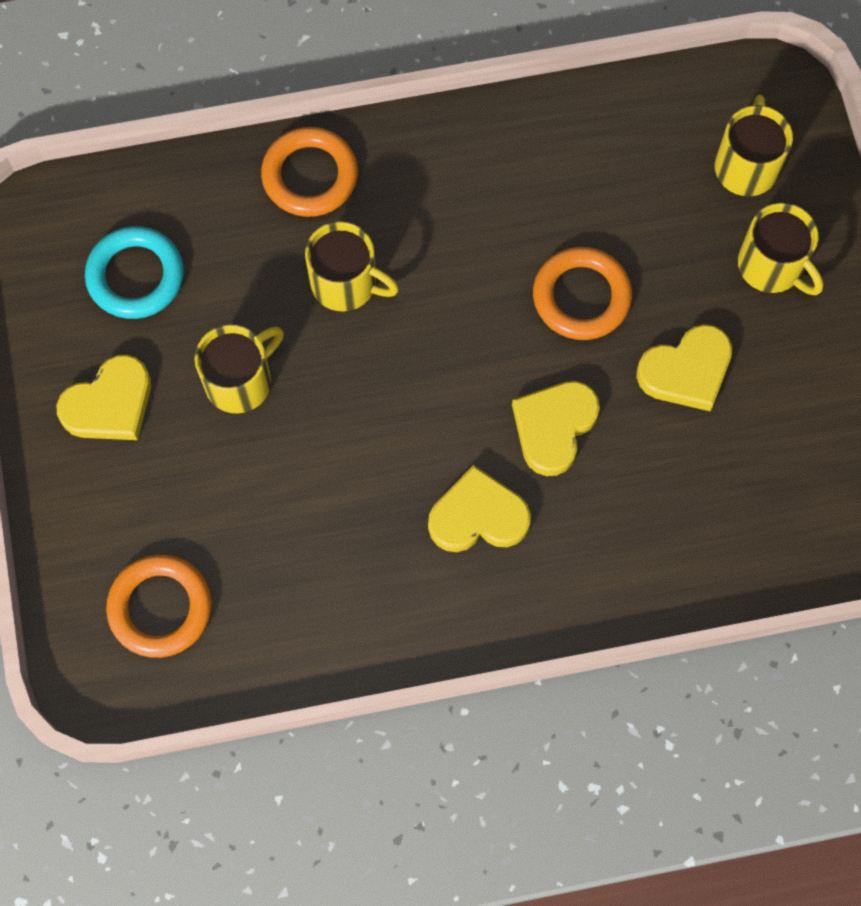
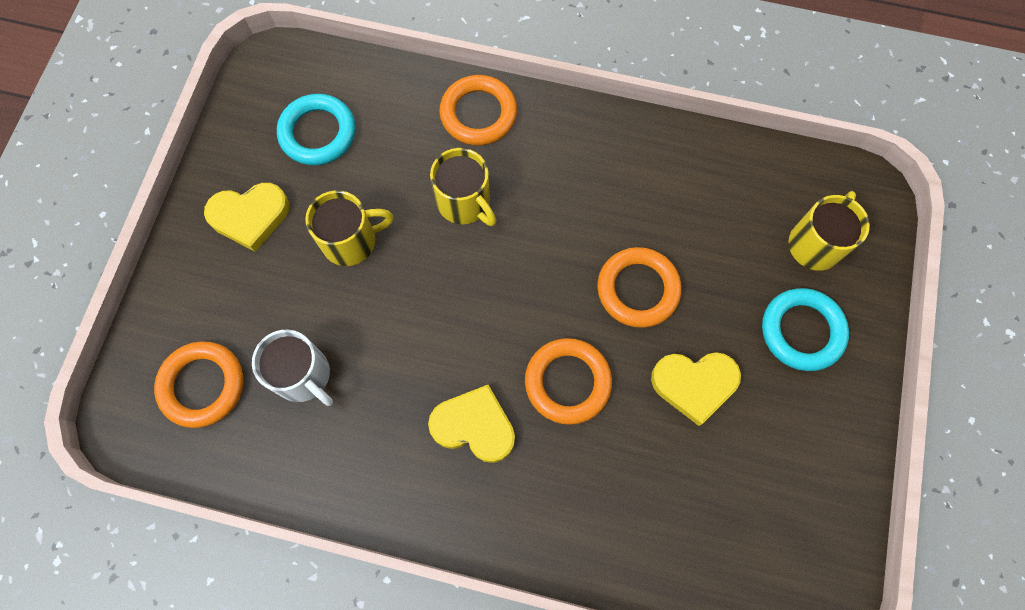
camera: 25 degrees right, 0 degrees up
(266, 547) = (303, 376): none -> white mug
(554, 427) = (567, 382): yellow heart -> orange ring
(772, 266) = (802, 331): yellow mug -> turquoise ring

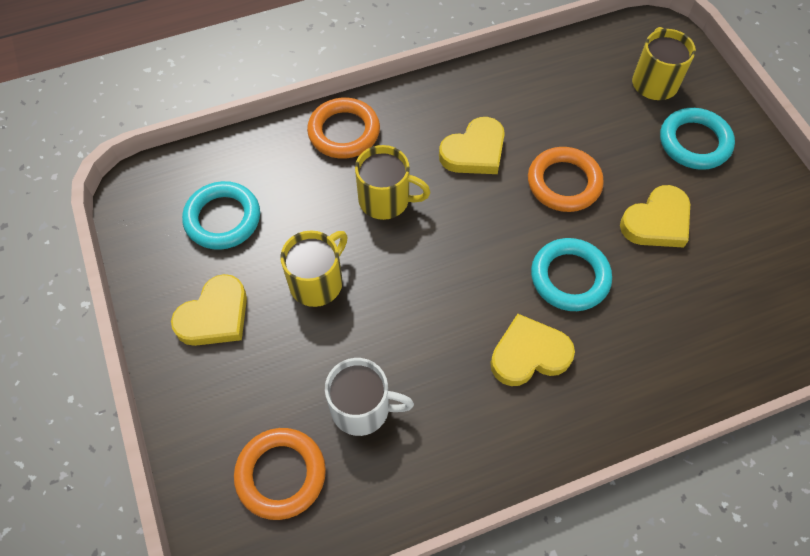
camera: 35 degrees left, 10 degrees down
(567, 382) = (570, 277): orange ring -> turquoise ring
(580, 206) = (474, 151): none -> yellow heart

